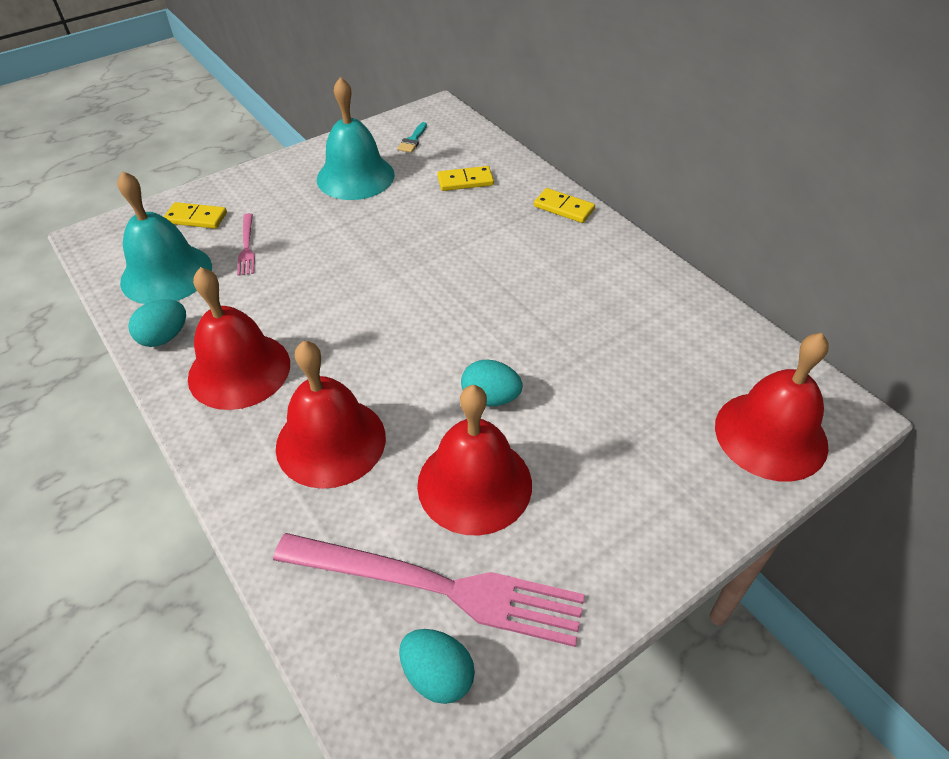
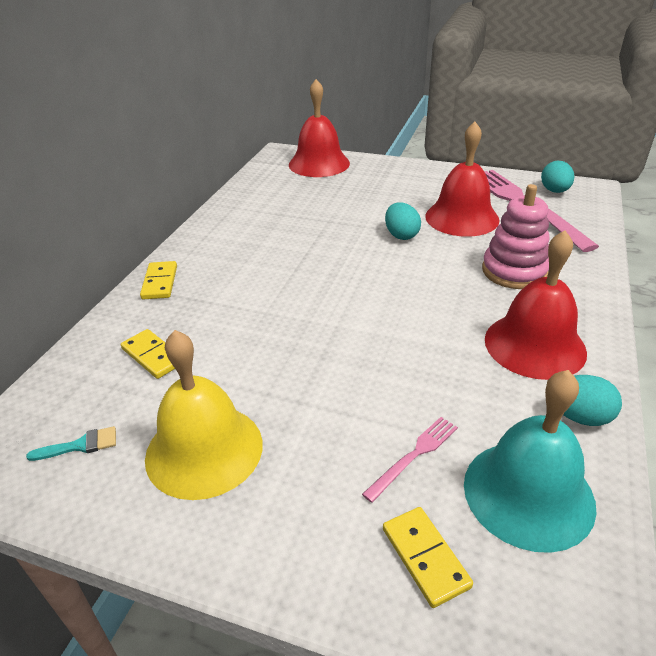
camera: 125 degrees left, 10 degrees down
(331, 441) = (514, 271): red bell -> pink stacking toy
(355, 176) = (204, 450): turquoise bell -> yellow bell

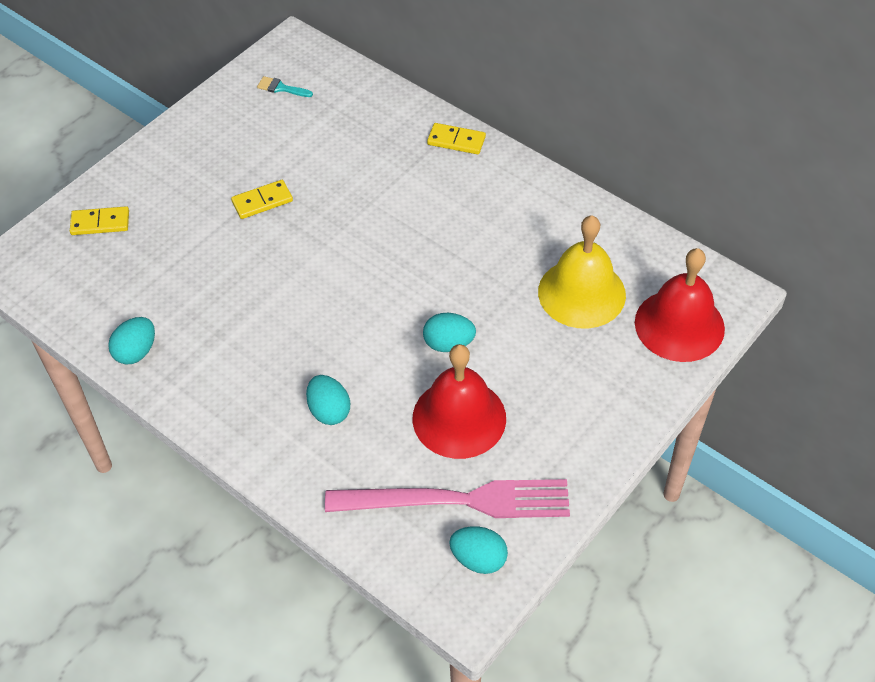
camera: 110 degrees right, 15 degrees up
(80, 445) = (281, 88): turquoise brush -> turquoise brush turned 105 degrees clockwise
(153, 356) = (352, 128): yellow domino -> yellow domino (262, 201)
(204, 450) = (240, 143): yellow bell -> yellow bell (581, 293)
(414, 455) = (167, 244): pink fork -> none
(514, 271) = (329, 411): pink stacking toy -> turquoise egg
(528, 493) = (103, 289): turquoise bell -> none
(534, 345) = (221, 367): red bell -> none

